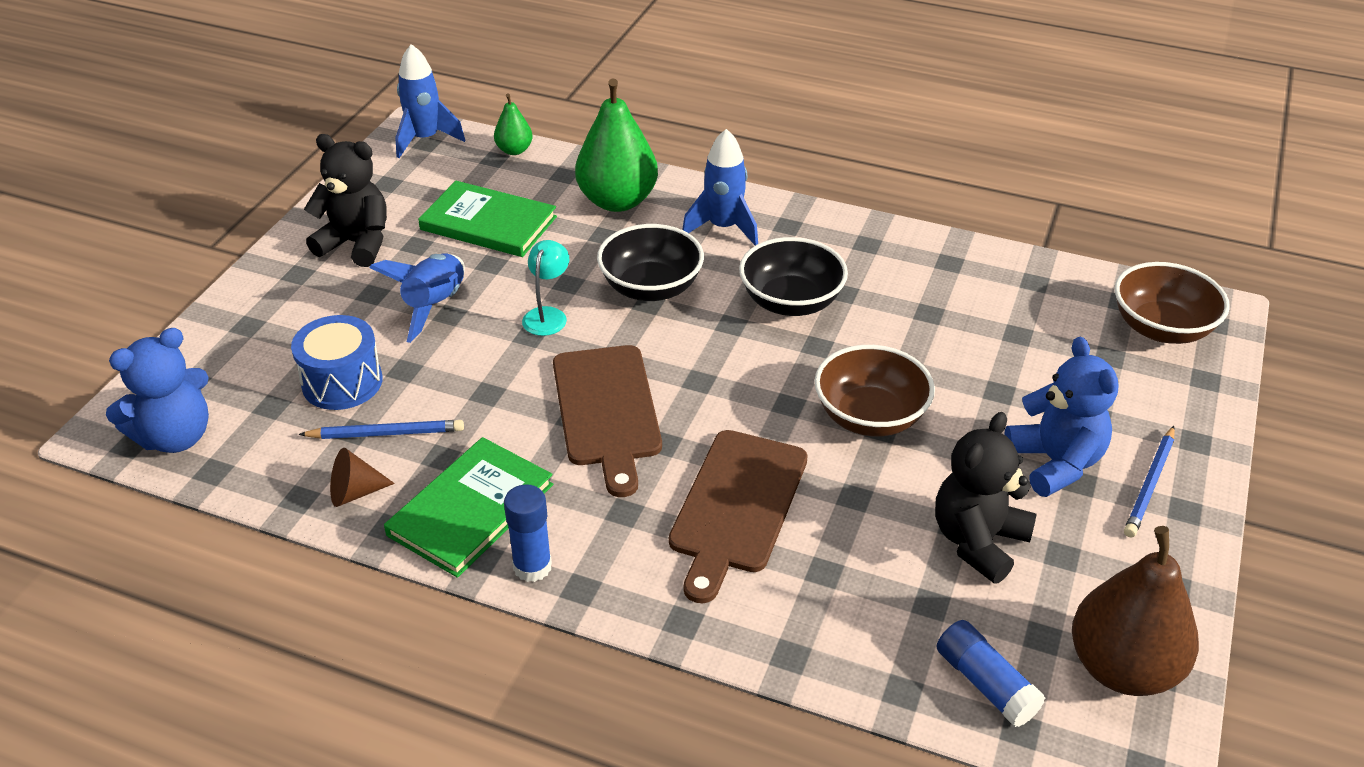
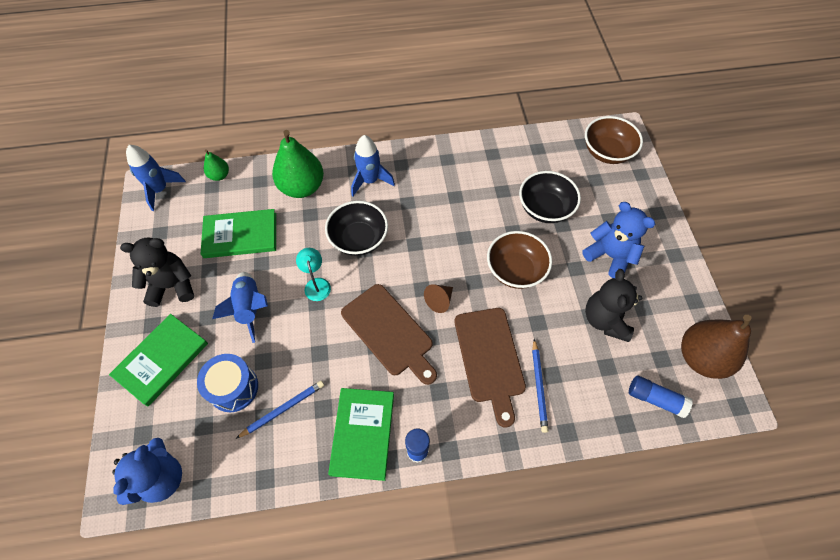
camera: 30 degrees left, 20 degrees up
(278, 315) = (161, 360): none -> green book
(355, 492) = (293, 457): brown cone -> brown cone (439, 300)
(791, 302) = (434, 215): black bowl -> black bowl (545, 208)
(1149, 484) = (654, 248): blue pencil -> blue pencil (539, 386)

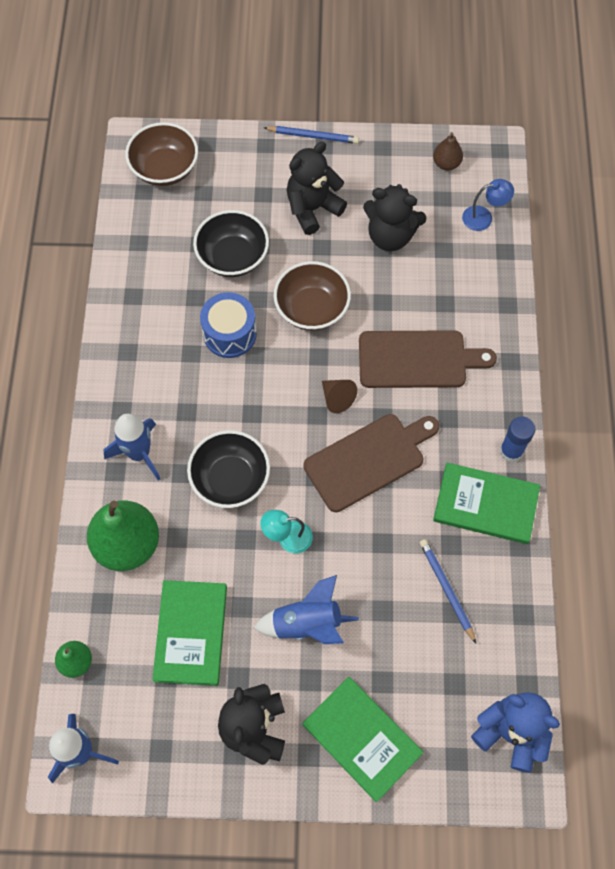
camera: 80 degrees left, 5 degrees up
(233, 388) = (412, 647): blue drum -> blue drum (230, 334)
(539, 386) = (456, 319): blue pencil -> blue pencil (313, 136)
(610, 256) = (312, 209): blue teddy bear -> black teddy bear
(655, 399) = (483, 217): blue glue stick -> blue lamp
(701, 357) = (446, 163): brown pear -> brown pear, size x0.49

